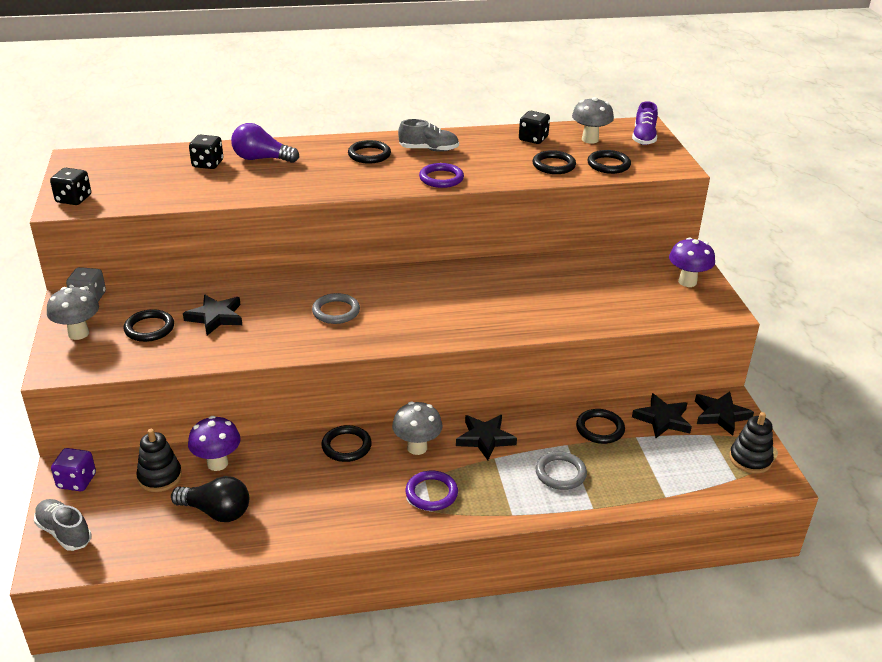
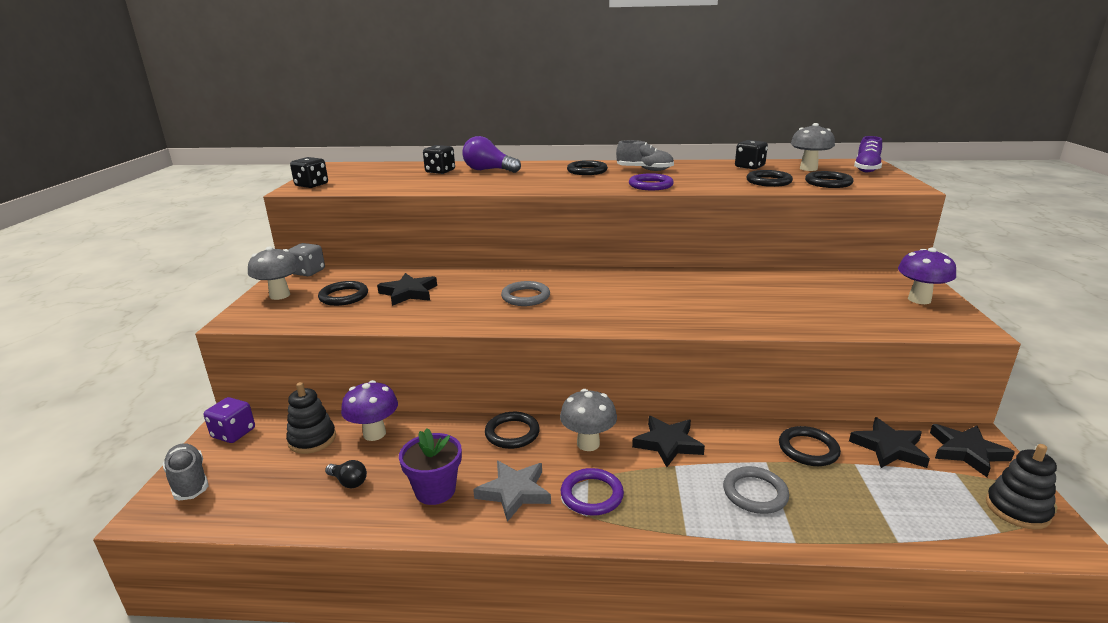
camera: 15 degrees right, 10 degrees down
(216, 512) = (348, 482): black light bulb -> black light bulb, size x0.54
(298, 508) = (435, 490): none -> purple flower pot
(366, 500) = (514, 492): none -> grey star

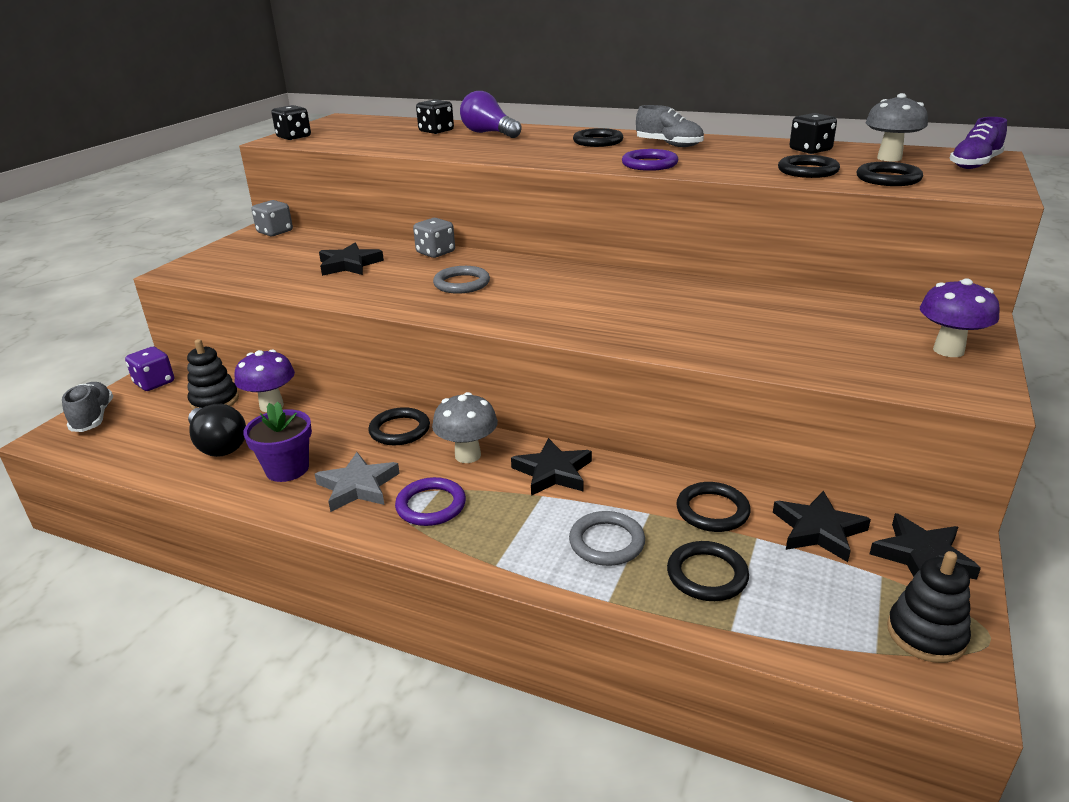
camera: 20 degrees right, 5 degrees up
(280, 295) = (230, 252): grey mushroom -> none
(344, 296) = (286, 260): black ring -> black ring (707, 575)
(348, 482) = (218, 445): black light bulb -> black light bulb, size x1.85
(477, 273) = (435, 252): none -> grey dice

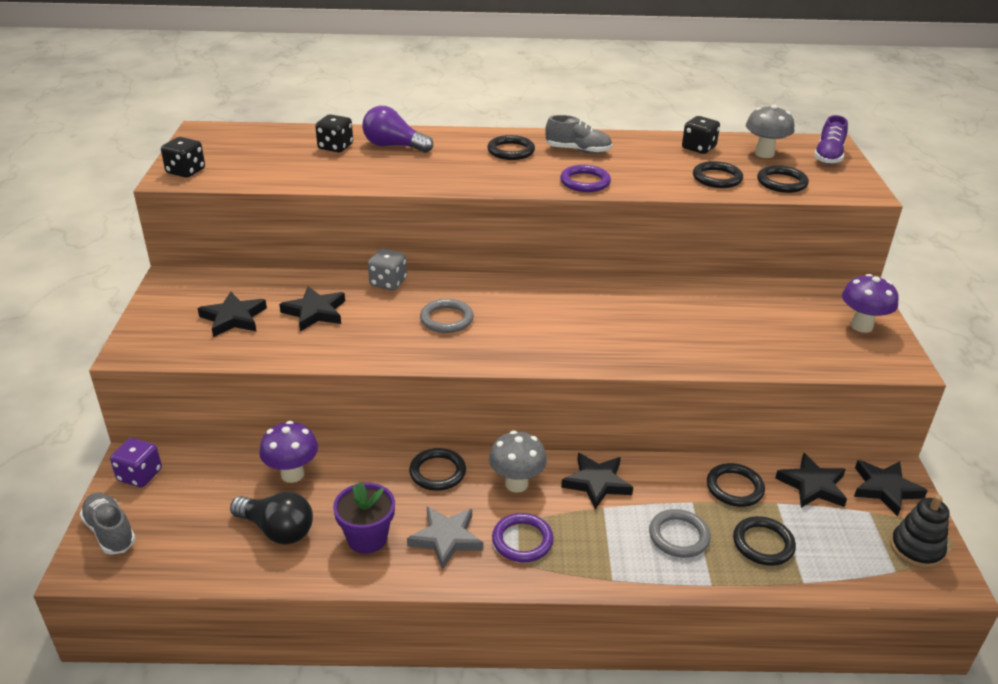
camera: 25 degrees left, 5 degrees up
(214, 401) = (227, 482): black stacking toy -> none
(275, 232) = (190, 278): grey dice -> none
(278, 260) = (233, 318): none -> black star

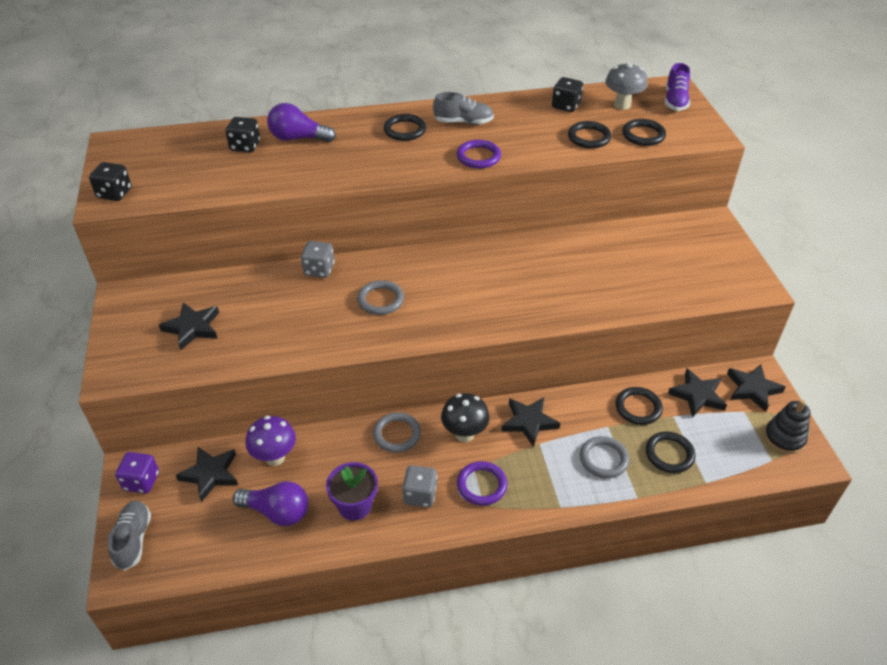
camera: 10 degrees left, 10 degrees up
(110, 532) = (133, 540): grey shoe -> grey shoe turned 45 degrees clockwise
(277, 530) = (277, 512): black light bulb -> purple light bulb
(315, 312) = (263, 310): black star -> black star (210, 474)
(437, 472) = (397, 434): black ring -> grey ring
(446, 539) = (420, 495): grey star -> grey dice
(516, 484) = (464, 434): grey mushroom -> black mushroom
(861, 326) = (721, 255): purple mushroom -> none

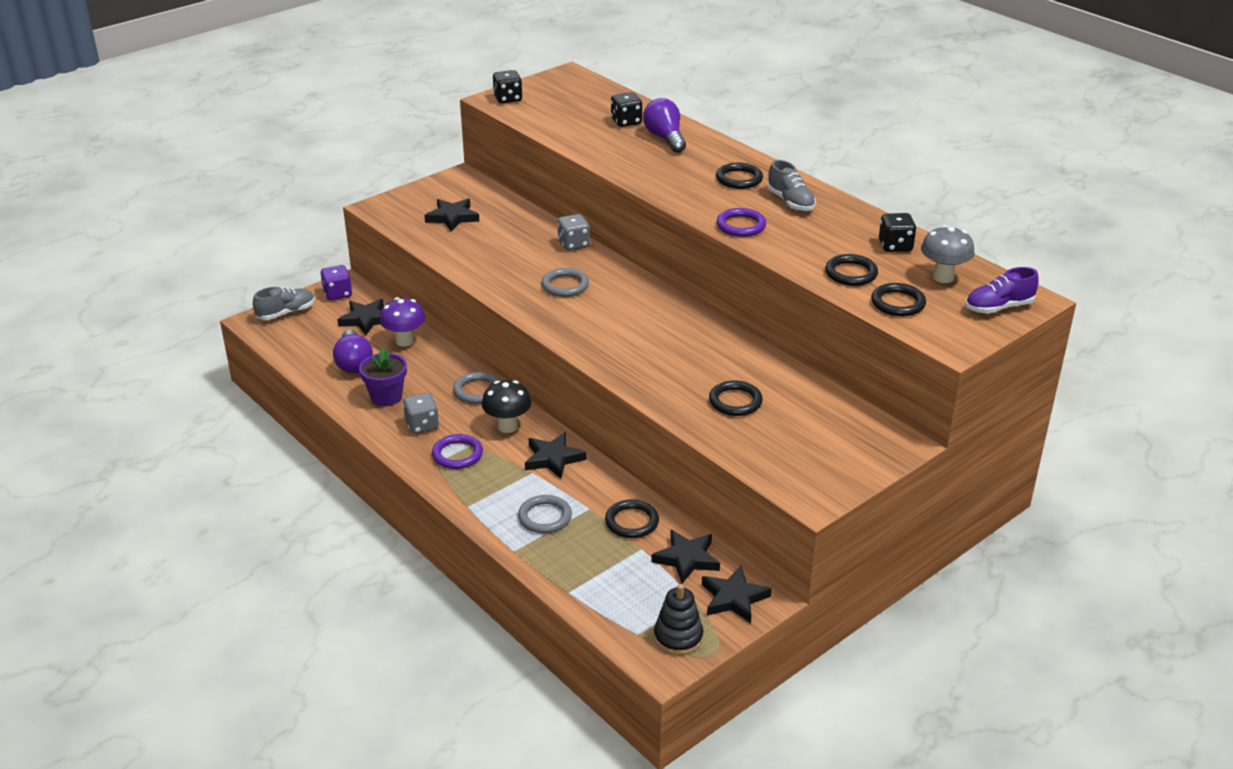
camera: 60 degrees right, 10 degrees down
(669, 454) = (586, 558): black ring -> black ring (735, 401)

